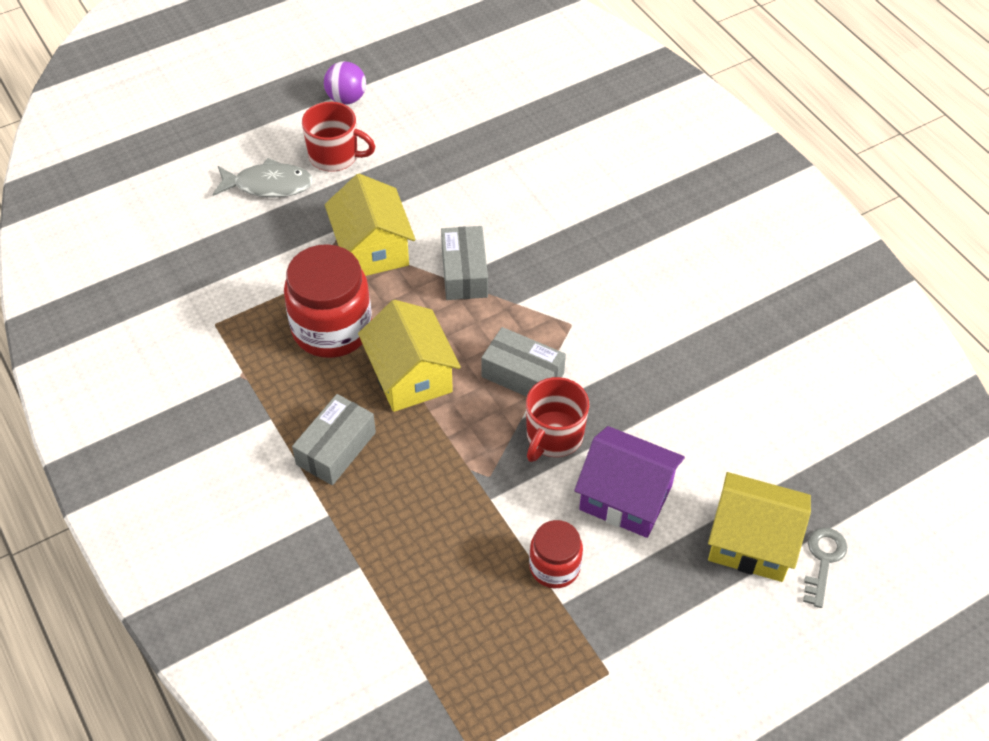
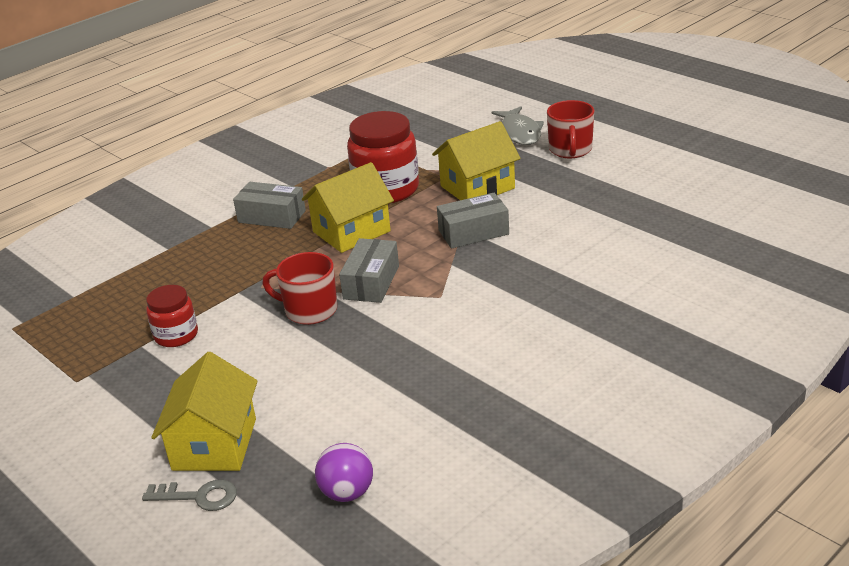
camera: 80 degrees right, 20 degrees down
(346, 98) = (641, 139): purple ball -> purple ball (347, 493)
(625, 497) = (252, 360): purple house -> none

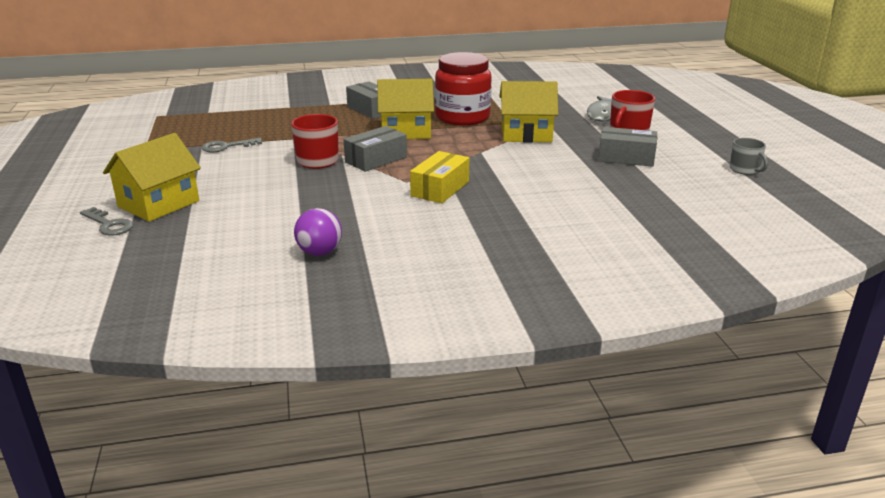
camera: 30 degrees right, 5 degrees down
(176, 335) = (226, 147): red jar -> grey key
(347, 493) = (184, 258): purple ball -> purple ball (320, 252)
(473, 232) = (484, 156): grey box -> grey box (626, 158)
(484, 291) = (440, 189): none -> yellow box
(714, 156) = (745, 170): none -> grey mug

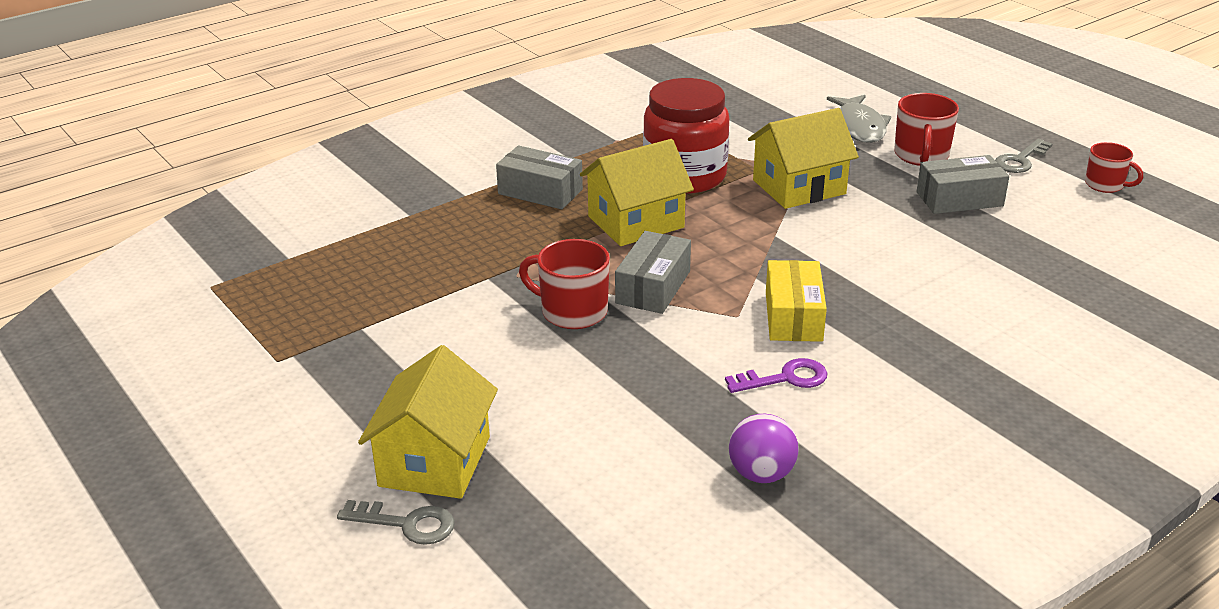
camera: 25 degrees left, 5 degrees up
(226, 147) = (405, 321): grey key -> grey key (1020, 160)
(395, 214) = (785, 378): none -> purple key
(745, 170) = (1105, 185): grey mug -> red mug

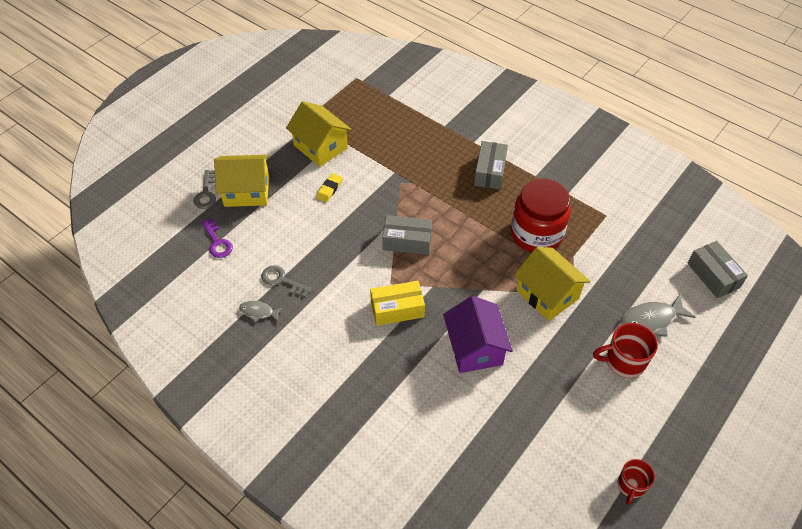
camera: 75 degrees right, 20 degrees up
(489, 353) = (329, 189): none -> yellow eraser
(572, 311) = (374, 212): red mug -> none
(636, 222) = (473, 221): yellow house -> yellow house (320, 147)
(761, 474) = (258, 312): purple ball -> grey fish
(785, 378) = (338, 312): purple key -> purple key (217, 242)
(882, 258) = (475, 348): none -> purple house
(959, 199) = (569, 388): grey box -> grey box (713, 275)
(1020, 160) = (646, 426): grey key -> grey key (282, 280)

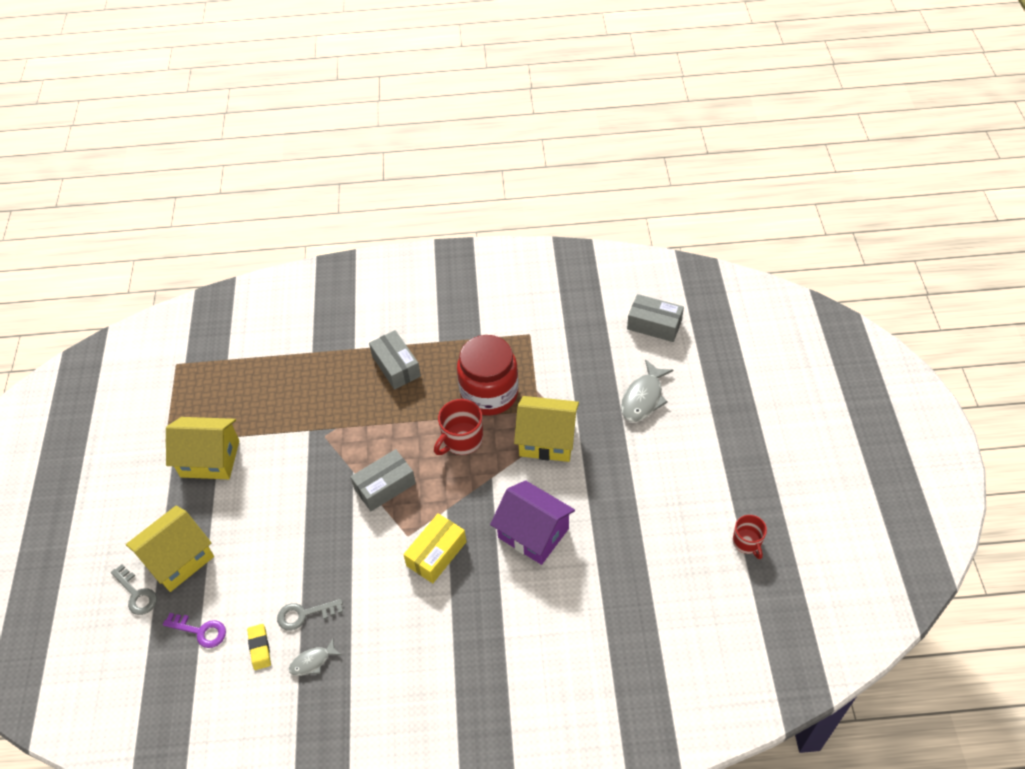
camera: 40 degrees left, 0 degrees up
(329, 189) = (262, 493): yellow eraser -> yellow eraser (259, 648)
(624, 361) = (654, 448): red mug -> red mug (461, 440)

